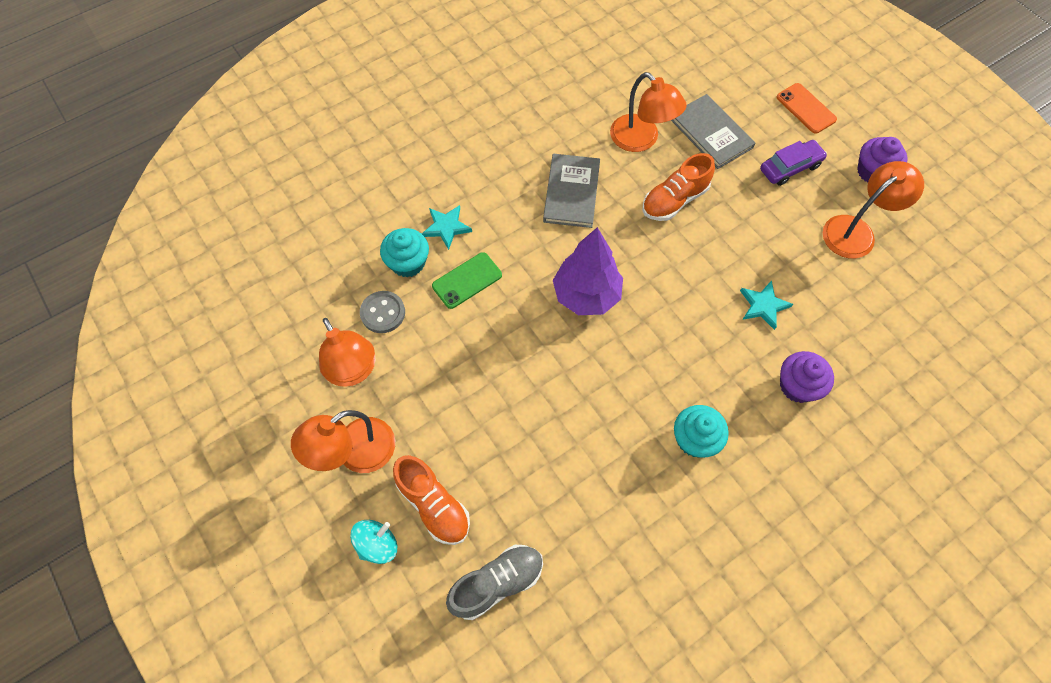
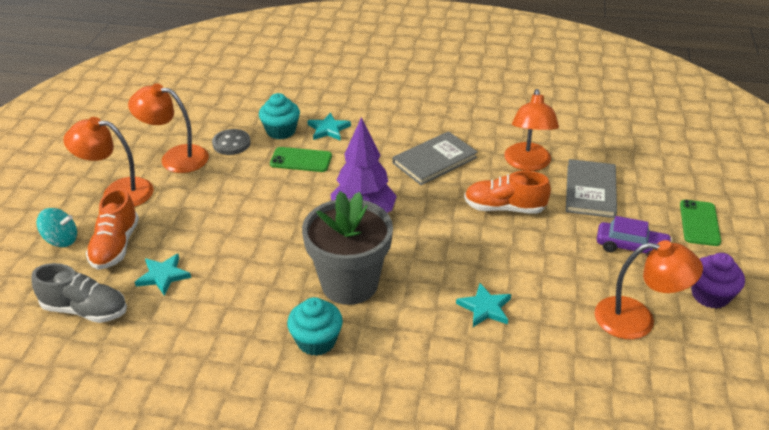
camera: 45 degrees right, 25 degrees down
(353, 371) = (175, 158): orange lamp -> orange lamp turned 90 degrees clockwise
(513, 493) = (163, 276): none -> turquoise star
(655, 369) = (349, 284): none -> grey flower pot
(797, 386) = (440, 372): purple cupcake -> none
(806, 108) = (699, 223): orange phone -> green phone

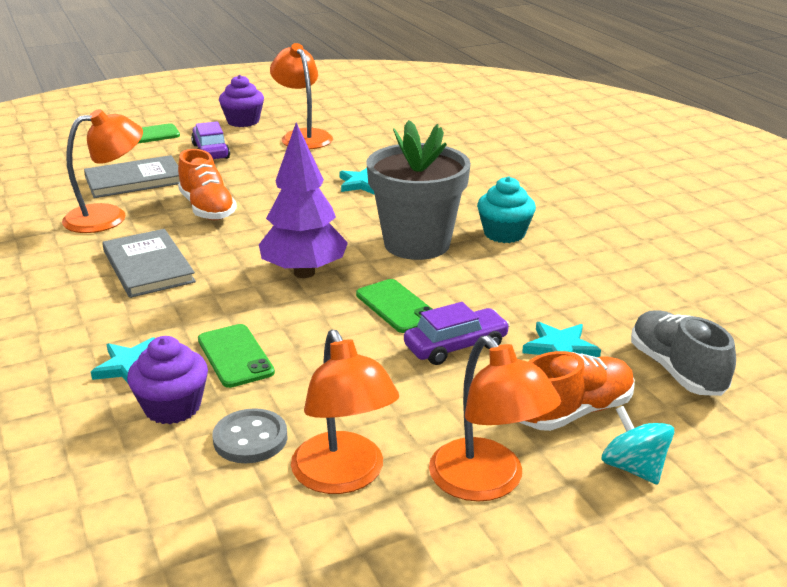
camera: 125 degrees left, 10 degrees down
(216, 236) = (456, 346): none -> purple car
(281, 131) = (172, 407): turquoise cupcake -> purple cupcake
(281, 234) = (396, 306): none -> green phone
(434, 160) = (148, 266): grey book -> grey book turned 45 degrees clockwise

